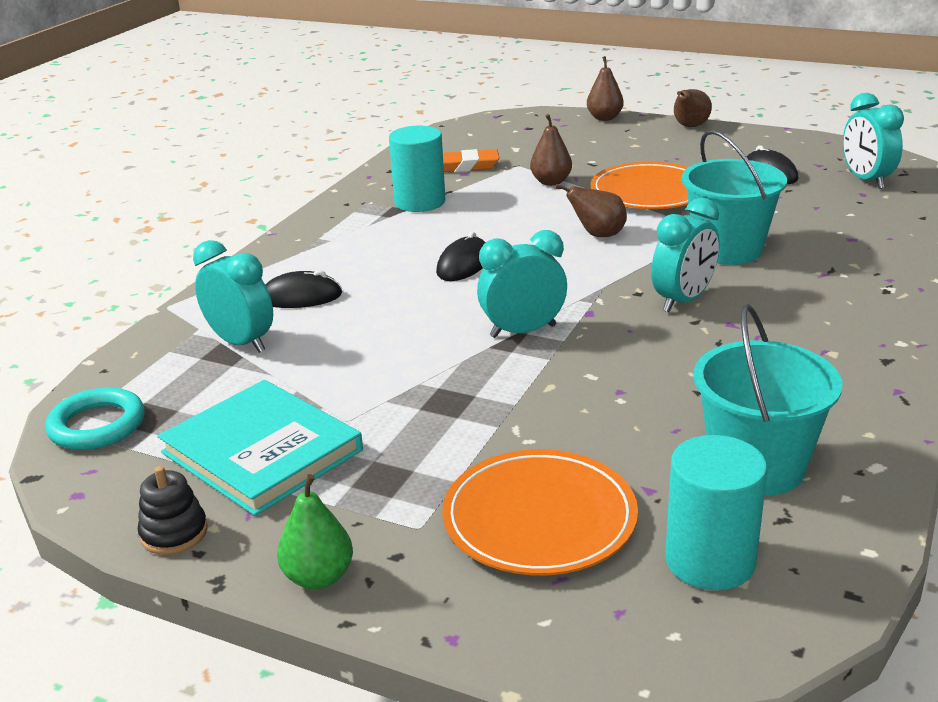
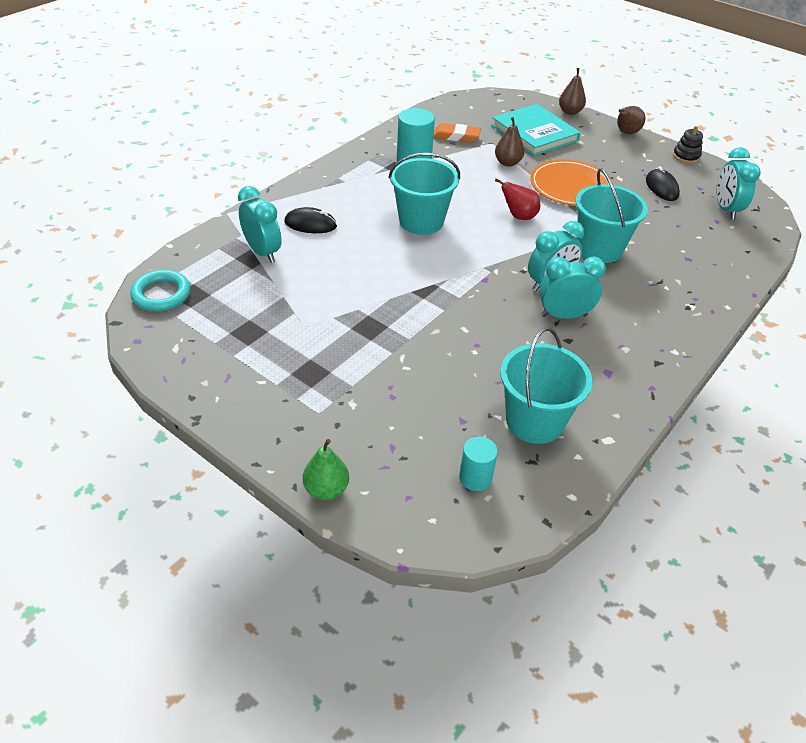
camera: 10 degrees right, 15 degrees up
(174, 533) = (182, 381): black stacking toy -> black stacking toy (686, 156)
(262, 451) = (248, 336): turquoise book -> turquoise book (534, 133)
(318, 577) = (251, 430): green pear -> green pear (326, 489)
(463, 264) = (421, 221): black mouse -> turquoise bucket
(523, 331) = (437, 284): turquoise clock -> turquoise clock (563, 315)
(539, 518) = (389, 424): orange plate -> none
(598, 235) = (518, 216): brown pear -> red pear
(710, 560) = (475, 478): turquoise cylinder -> turquoise cylinder, size x0.62

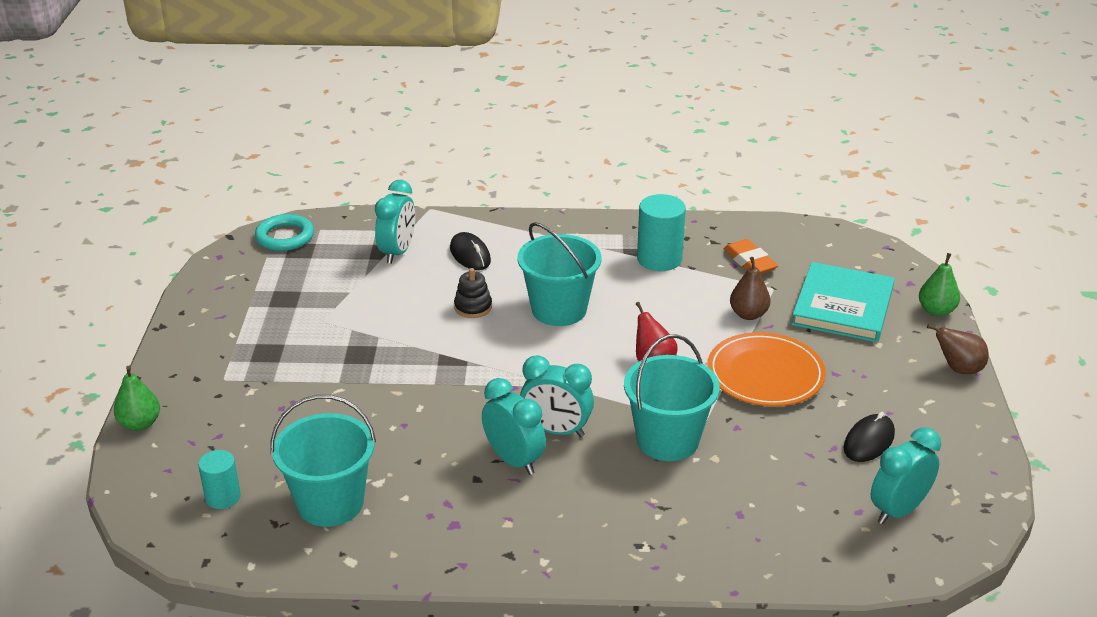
camera: 55 degrees right, 10 degrees down
(570, 112) = (936, 311): brown pear -> green pear
(686, 156) = (979, 436): black stacking toy -> black stacking toy (473, 307)

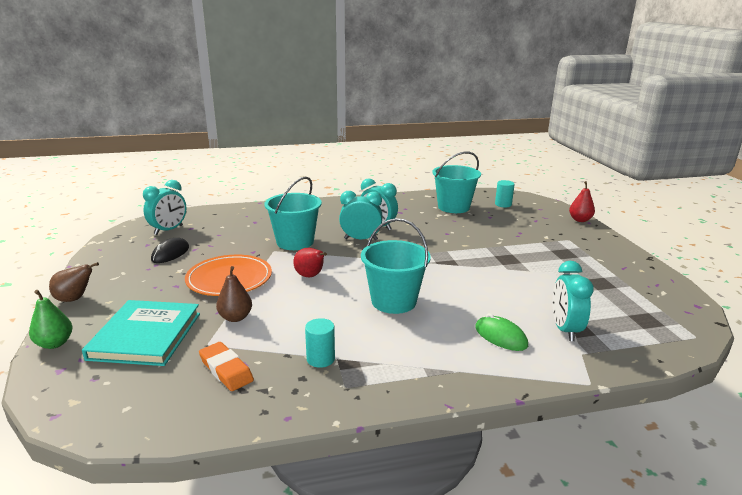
camera: 165 degrees right, 10 degrees down
(140, 424) = (580, 220): green pear -> red pear
(285, 237) = (677, 329): turquoise ring -> none
(470, 255) = (500, 336): black mouse -> green mouse
(473, 307) = (460, 294): black stacking toy -> none
(659, 259) = (320, 359): turquoise cylinder -> turquoise cylinder, size x0.62

